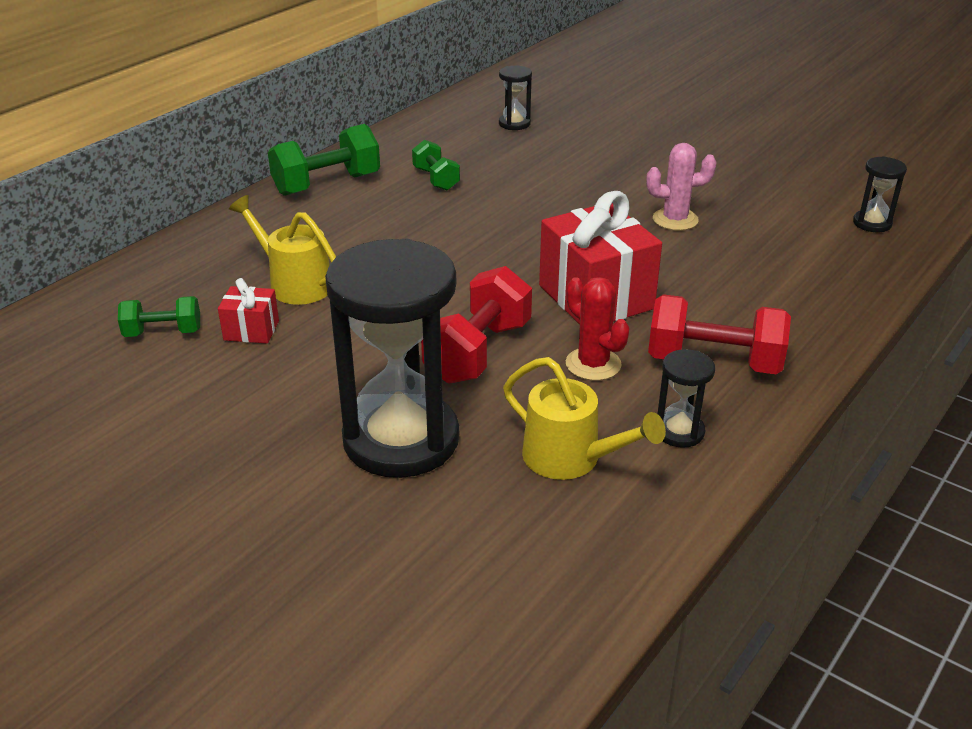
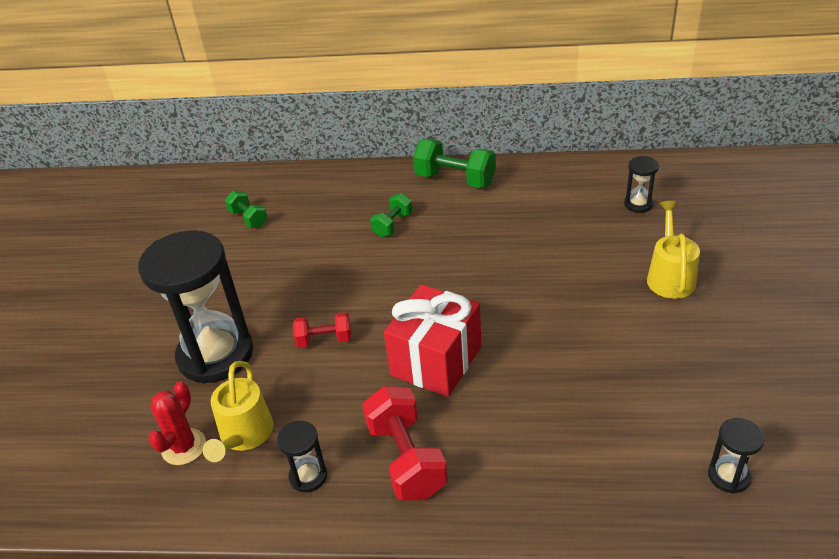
camera: 60 degrees right, 5 degrees up
(251, 330) = (275, 245): red gift -> none
(294, 283) = (333, 232): yellow watering can -> yellow watering can (669, 276)
(436, 179) = (513, 215): green dumbbell -> green dumbbell (392, 225)
(478, 352) = (324, 340): red dumbbell -> red dumbbell, size x0.59
(593, 364) = (353, 398): red cactus -> red cactus (184, 447)
(675, 219) = (590, 351): pink cactus -> none

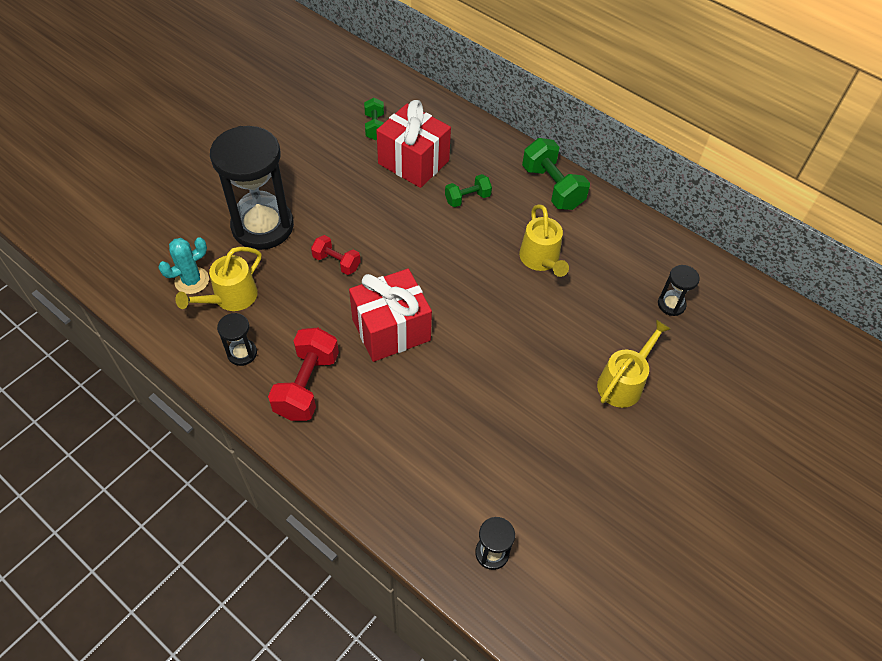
camera: 30 degrees right, 15 degrees up
(184, 447) = (192, 280): red cactus -> turquoise cactus
(314, 225) = (413, 162): none -> red gift
(505, 233) = (541, 260): none -> yellow watering can

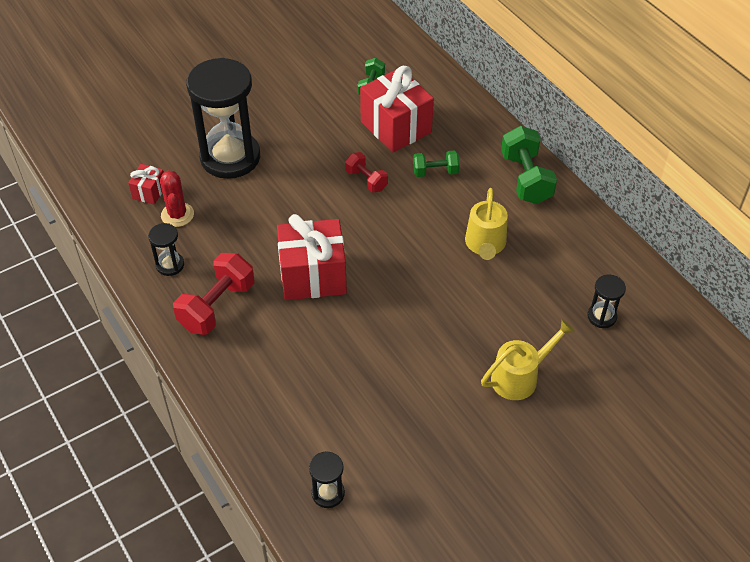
camera: 20 degrees right, 5 degrees down
(192, 280) = (149, 192): turquoise cactus -> red gift
(230, 298) = (177, 215): yellow watering can -> red cactus
(336, 262) = (286, 204): red dumbbell -> red dumbbell (366, 180)

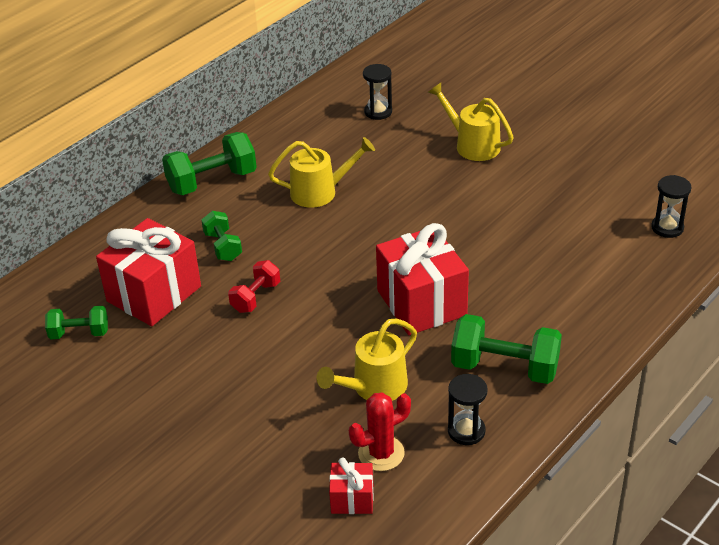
camera: 105 degrees left, 10 degrees down
(217, 306) = (504, 367): red dumbbell -> green dumbbell
(230, 157) = (256, 434): black hourglass -> none
(239, 225) = (373, 387): none -> yellow watering can

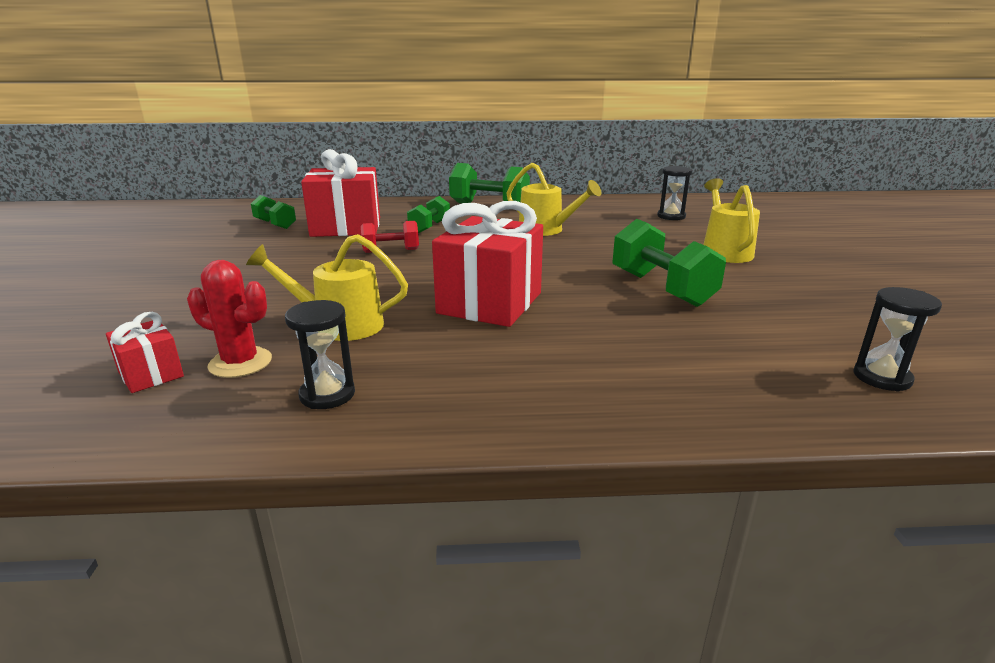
camera: 45 degrees right, 15 degrees down
(504, 367) = (464, 376): green dumbbell -> green dumbbell (661, 288)

